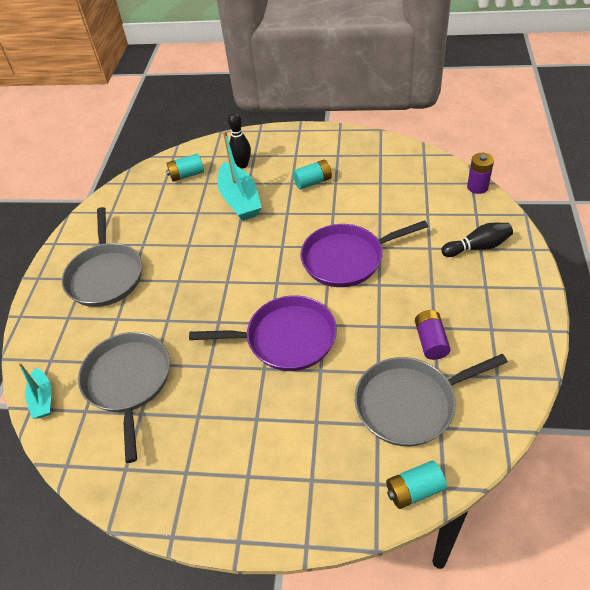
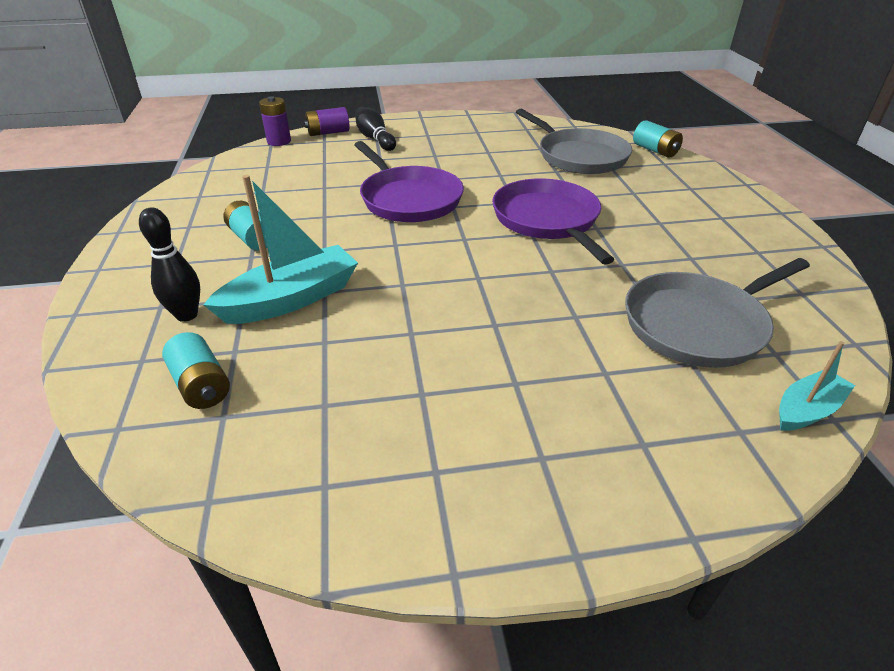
camera: 110 degrees left, 10 degrees down
(105, 276) = (520, 423): grey pan -> none
(430, 341) = (505, 152): purple battery -> purple battery (328, 133)

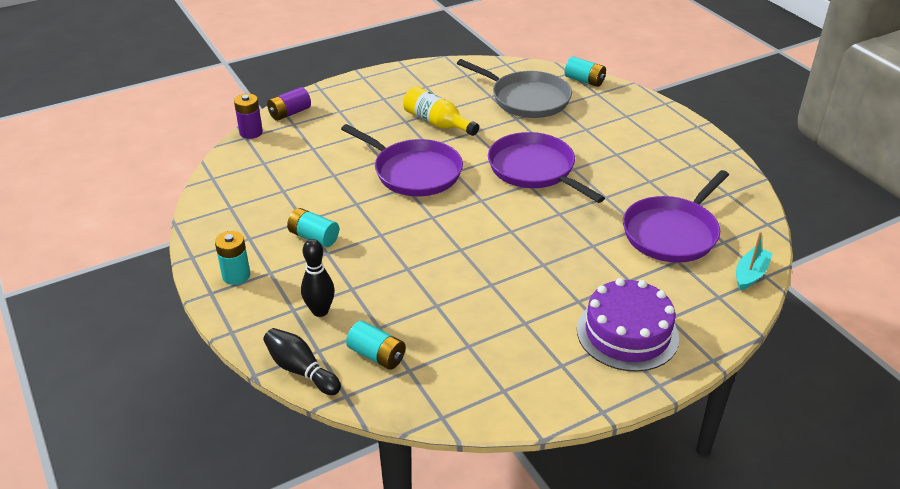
camera: 20 degrees left, 0 degrees up
(139, 258) = (236, 275): none -> turquoise battery
(291, 299) = (388, 280): turquoise boat -> none
(375, 139) = (339, 112): black bowling pin -> black bowling pin (301, 370)
(466, 161) = (437, 123): none -> yellow bottle
(564, 450) = (627, 333): none -> purple cake
(698, 324) = (672, 233): grey pan -> purple pan

